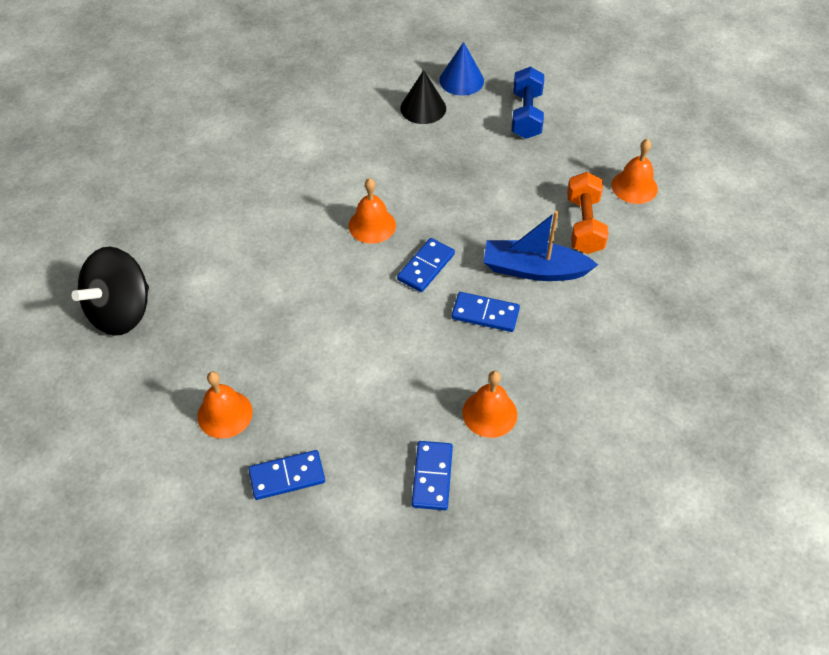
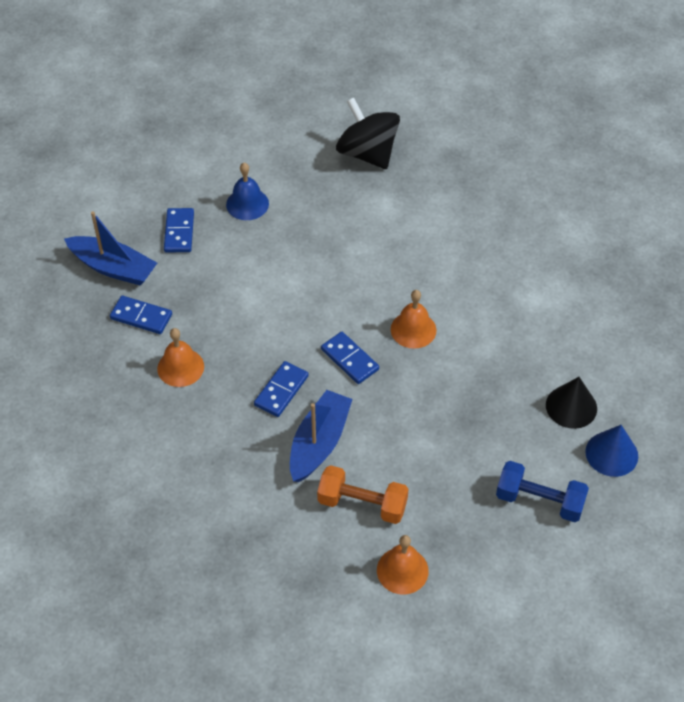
camera: 105 degrees right, 0 degrees up
(225, 414) = (247, 204): orange bell -> blue bell
(365, 535) = (113, 268): none -> blue boat

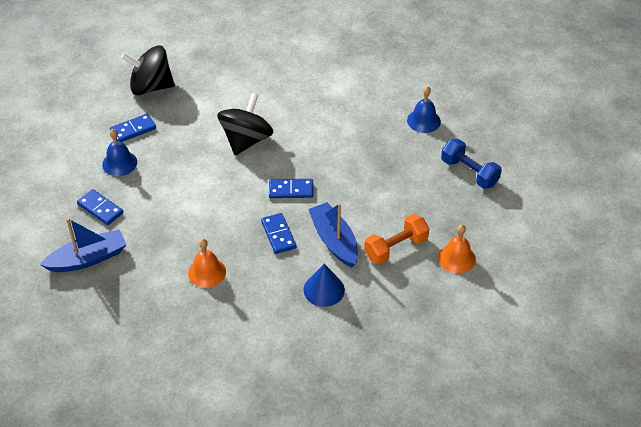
camera: 50 degrees left, 5 degrees down
(141, 316) = (144, 268): blue domino -> blue domino (133, 130)
(378, 276) = (246, 140): none -> black spinning top
(413, 329) = (301, 150): orange bell -> none
(539, 501) = (469, 172): blue dumbbell -> blue dumbbell turned 75 degrees clockwise
(571, 406) = (423, 121): black cone -> blue bell
(611, 453) = (469, 125): blue cone -> blue cone (324, 289)

